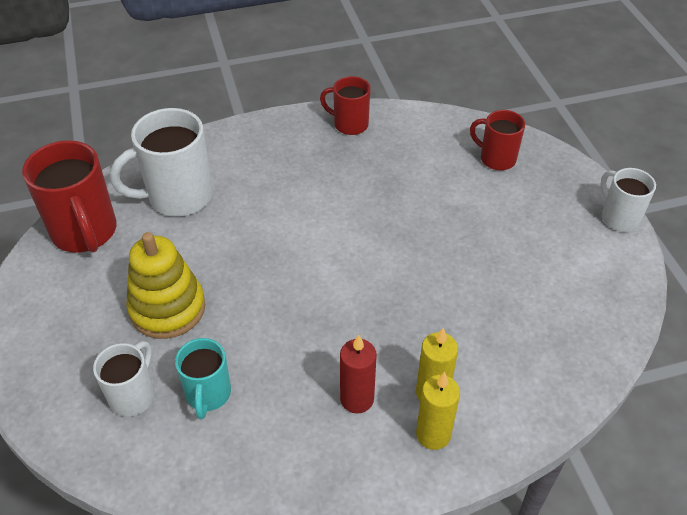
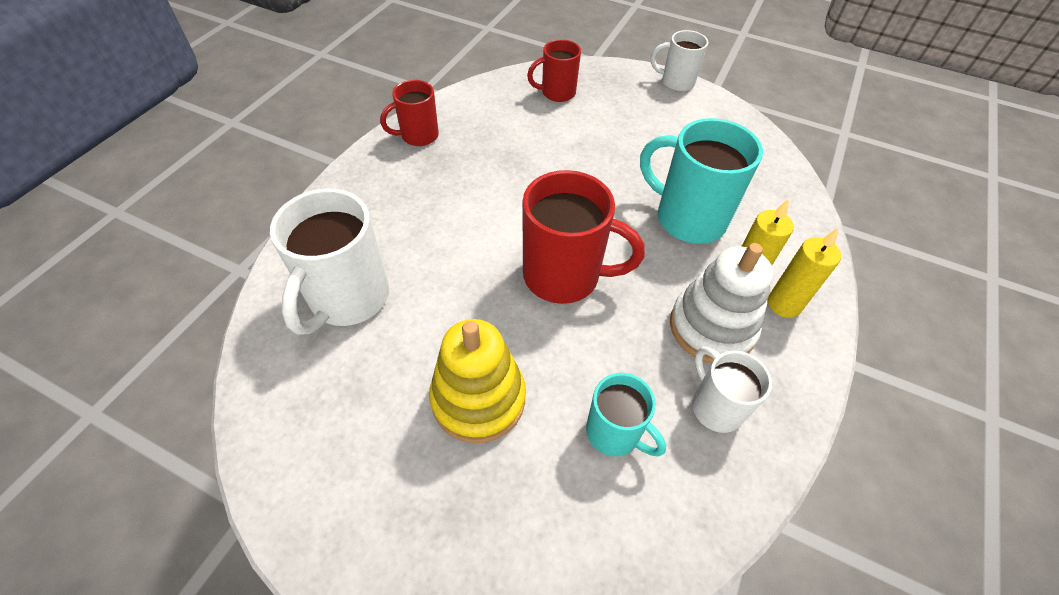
camera: 50 degrees left, 5 degrees up
(85, 233) = (294, 407): red mug -> red mug (564, 276)
(133, 395) = (558, 501): white mug -> white mug (715, 406)
(357, 399) = (711, 327): red candle -> white stacking toy
(455, 321) = (687, 218): none -> turquoise mug

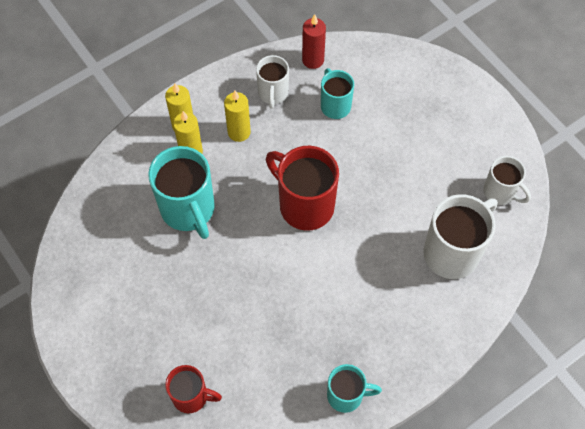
camera: 150 degrees left, 10 degrees up
(418, 136) = (346, 395): red mug -> turquoise mug
(478, 399) = (397, 153): yellow stacking toy -> none
(676, 82) = (70, 358): white mug -> white mug (500, 192)
(704, 502) = (313, 60): none -> red candle
(711, 327) = (239, 132): white stacking toy -> yellow candle

